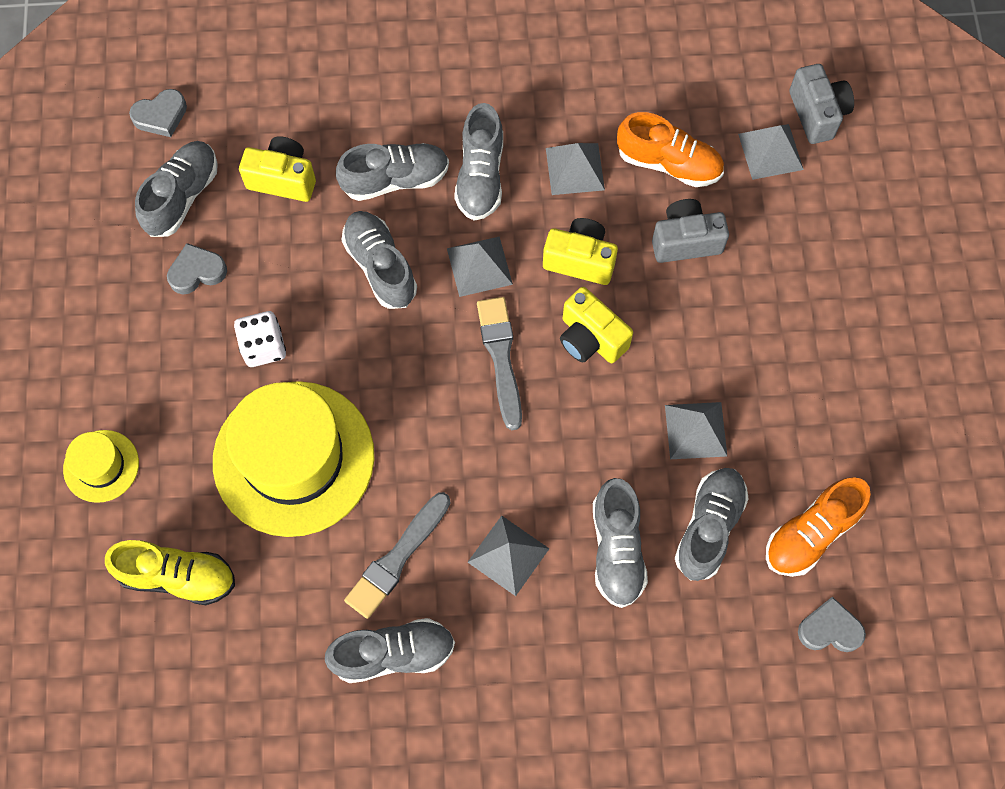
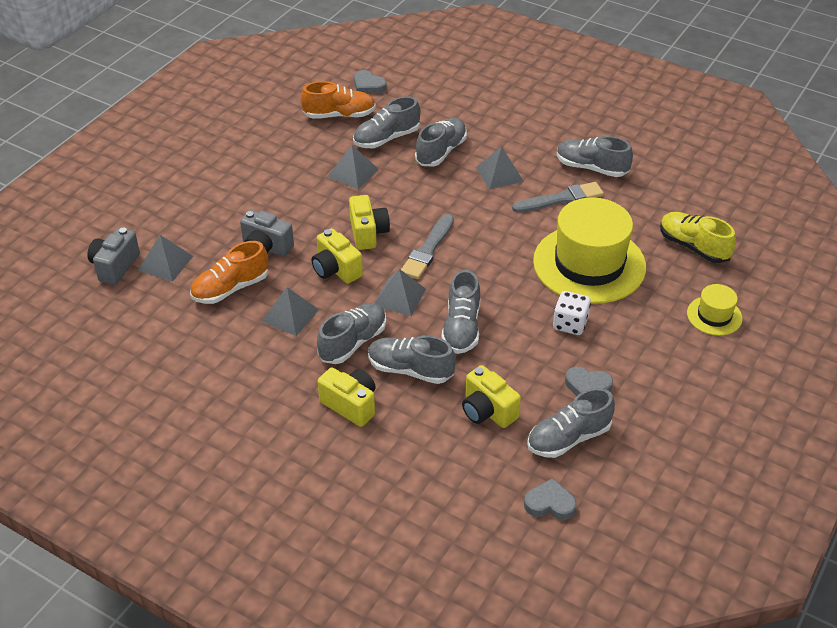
camera: 145 degrees left, 25 degrees down
(423, 104) = (350, 405): none -> yellow camera
(668, 163) = (231, 288): orange shoe -> orange shoe turned 90 degrees counterclockwise

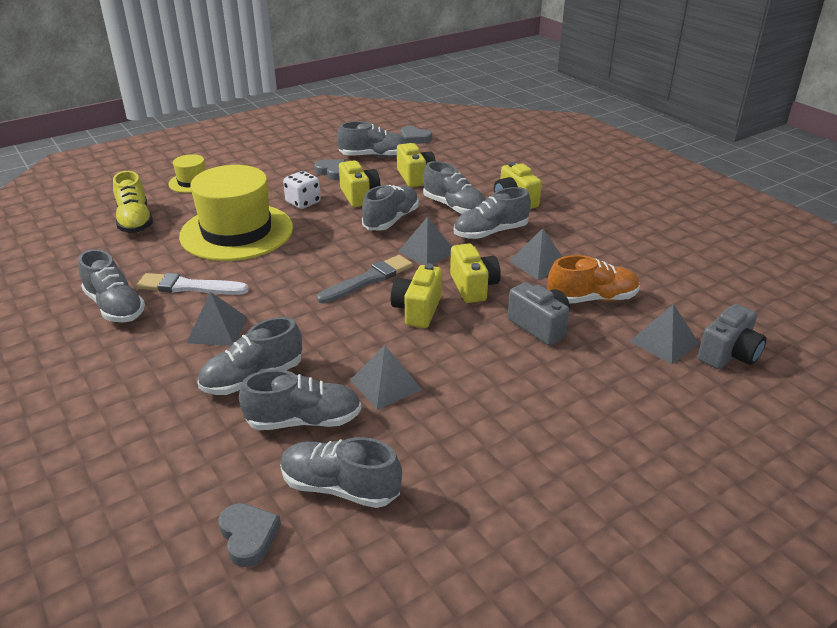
camera: 155 degrees left, 10 degrees down
(339, 115) = (340, 487): orange shoe -> grey shoe
(522, 354) = (359, 196): none -> yellow camera
(560, 199) = (189, 287): grey brush -> white brush

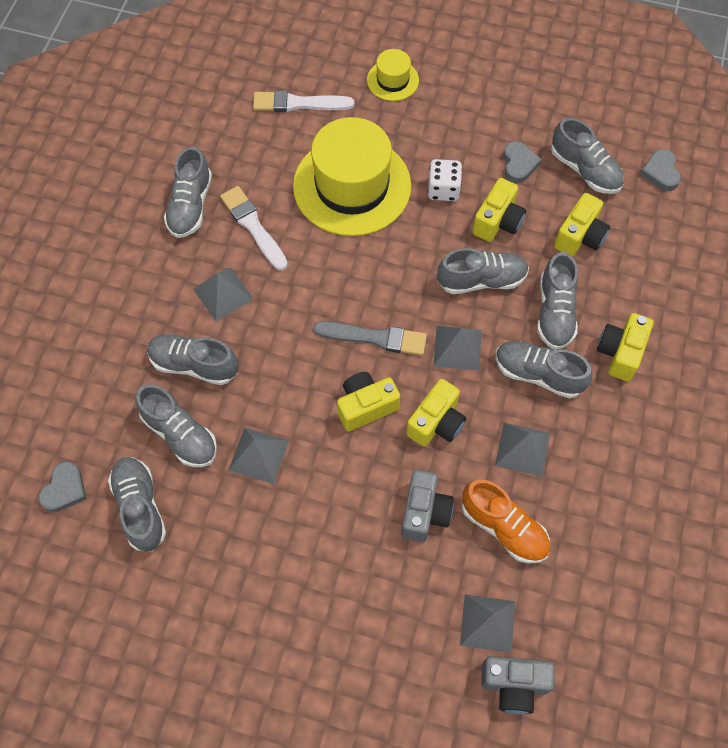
camera: 50 degrees right, 30 degrees up
(135, 221) = (299, 103): yellow shoe -> white brush

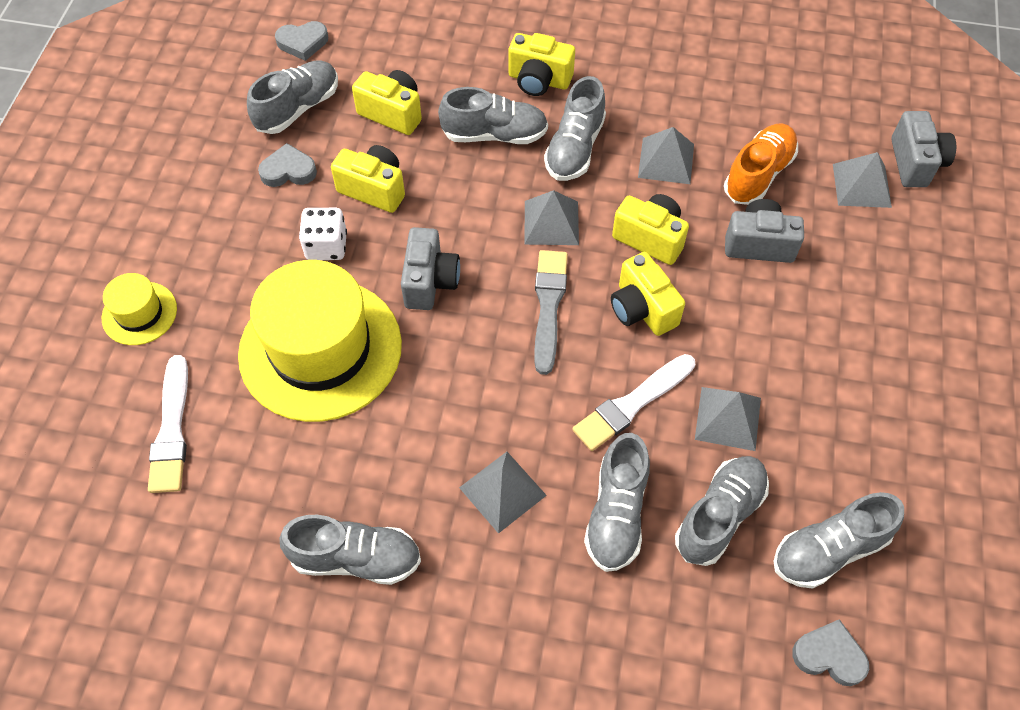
camera: 95 degrees left, 5 degrees down
(253, 227) = (390, 465): white brush -> white brush (632, 404)
(405, 257) = (430, 281): none -> grey camera
(481, 280) = (458, 203): grey shoe -> none

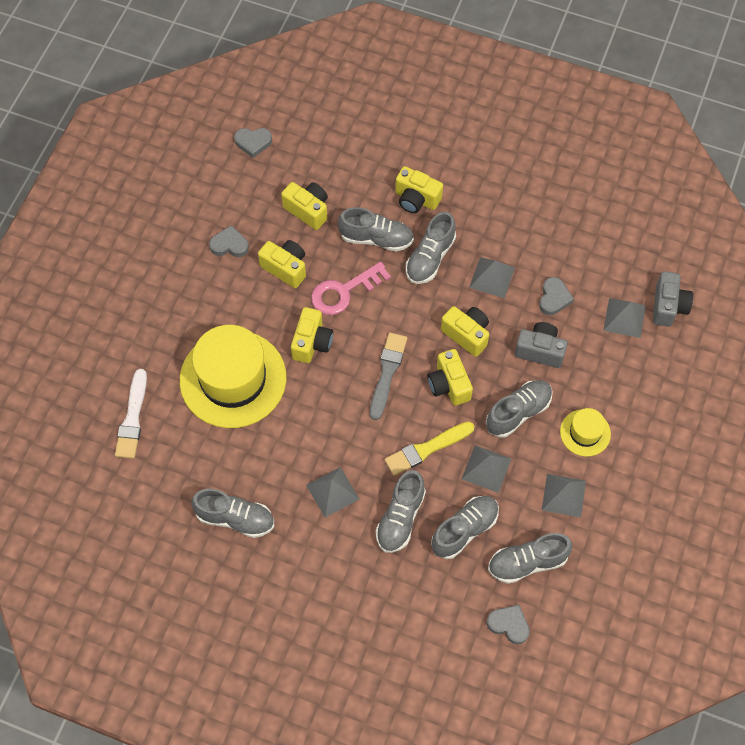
camera: 10 degrees right, 5 degrees up
(139, 313) = (119, 335): yellow hat -> yellow hat (585, 433)
(298, 108) = (242, 196): grey shoe -> grey shoe (518, 412)
(326, 246) = (247, 306): white dice -> none
(430, 281) = (312, 343): grey camera -> yellow camera
(463, 207) = (344, 291): none -> pink key
(551, 222) = (401, 312): grey pyramid -> grey pyramid (563, 495)
(632, 404) = (427, 449): white brush -> yellow brush
(758, 174) = (554, 298): orange shoe -> grey heart

